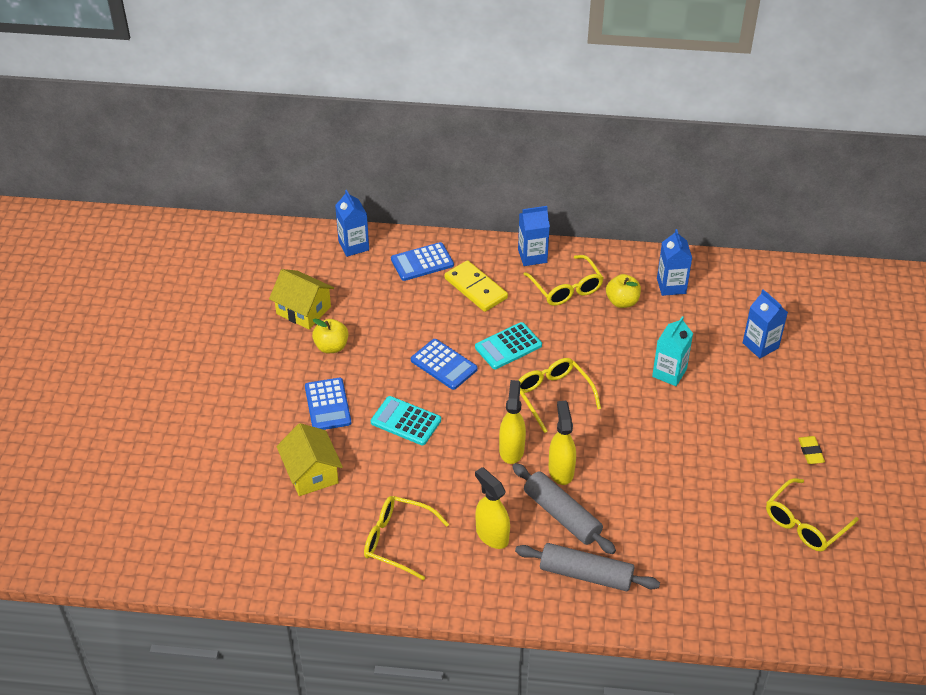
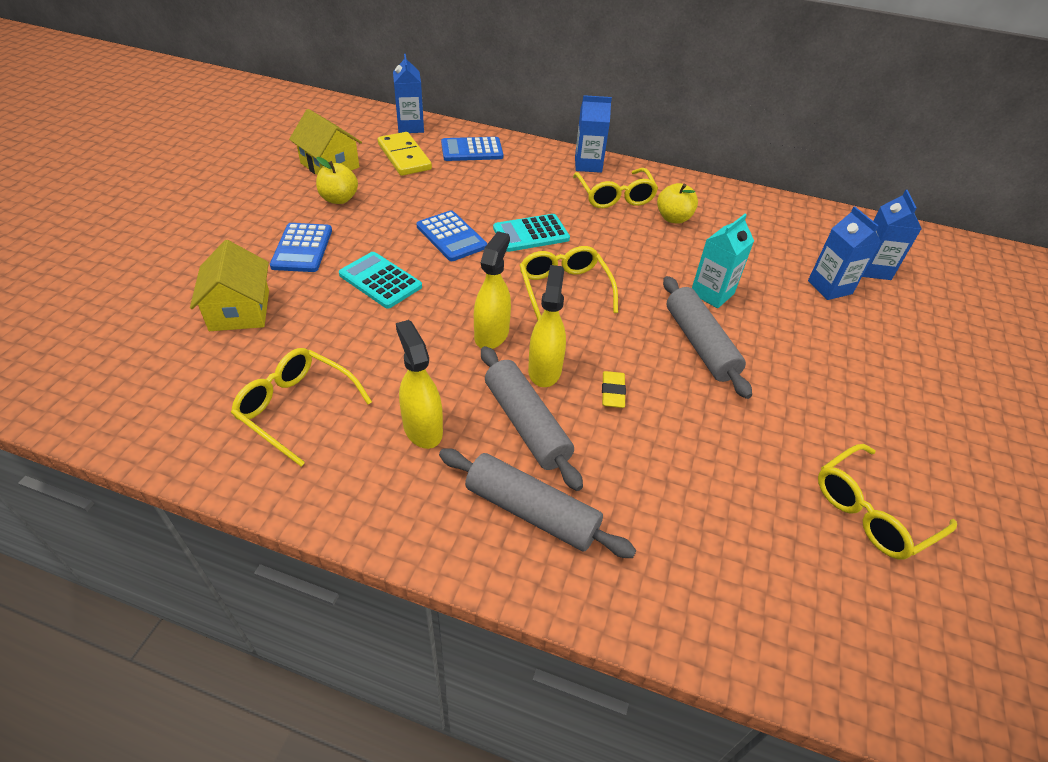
camera: 10 degrees right, 0 degrees up
(475, 288) = (517, 179): yellow domino -> yellow domino (404, 157)
(669, 422) = (700, 344): none -> grey rolling pin
(671, 286) = (732, 214): blue carton -> blue carton (872, 269)
(810, 452) = (886, 417): yellow eraser -> yellow eraser (612, 392)

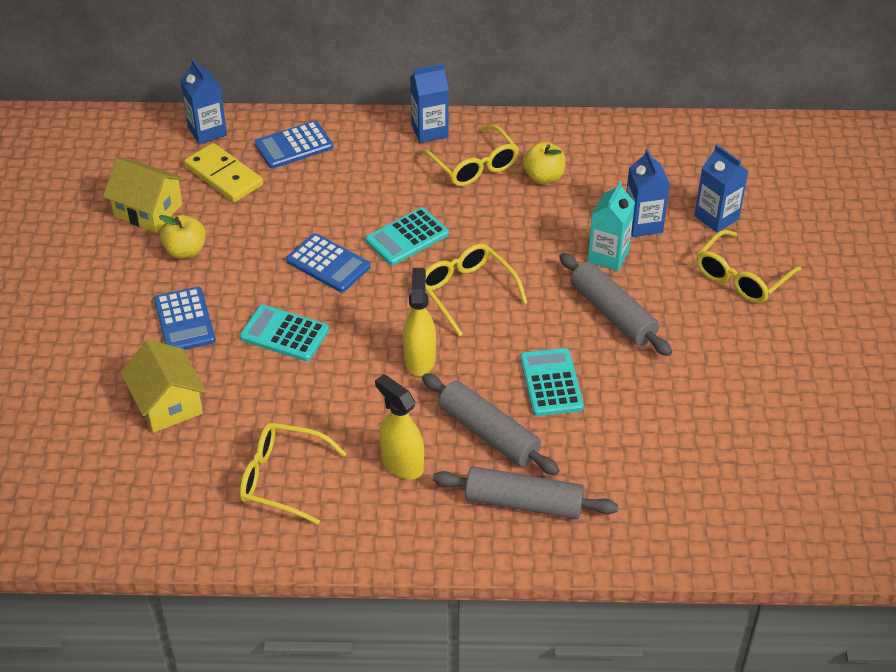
camera: 15 degrees left, 0 degrees up
(544, 370) = (483, 379): yellow spray bottle -> none
(612, 392) = (551, 383): yellow eraser -> turquoise calculator
(872, 269) = (752, 184): blue carton -> blue carton (643, 224)
(872, 511) = (791, 422): yellow glasses -> yellow glasses (742, 277)

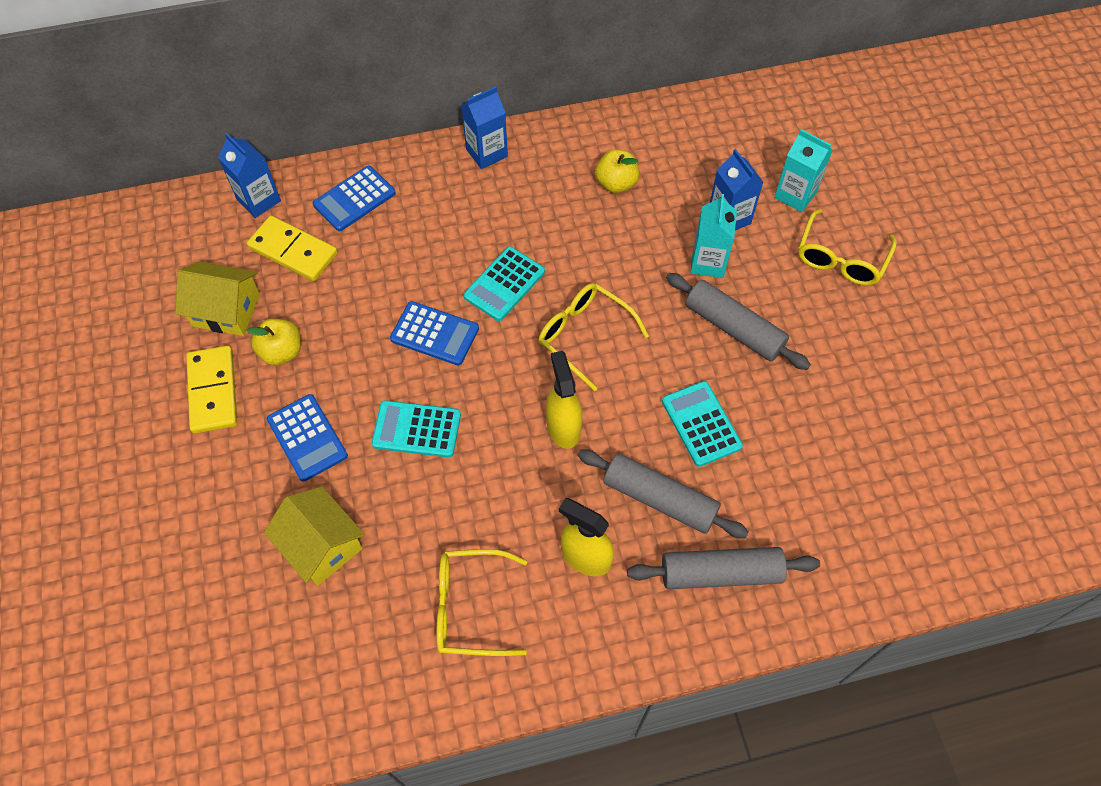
camera: 15 degrees left, 15 degrees up
(114, 269) = (213, 391): none -> yellow domino
(473, 165) = (543, 184): yellow glasses -> none
(716, 217) = (795, 195): blue carton -> turquoise carton

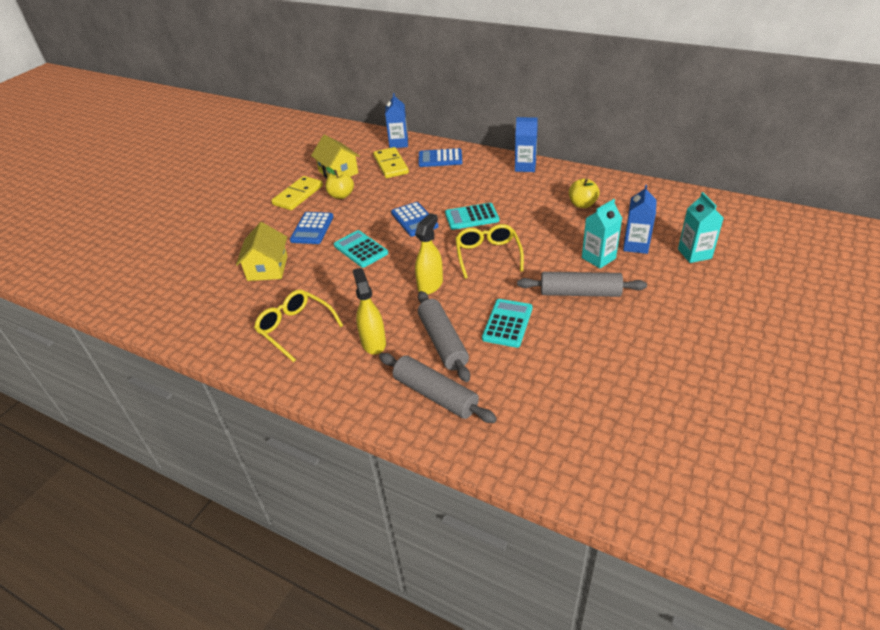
camera: 45 degrees right, 20 degrees down
(734, 328) = (580, 293): grey rolling pin -> grey rolling pin turned 75 degrees counterclockwise
(841, 258) = (694, 295): yellow glasses -> none

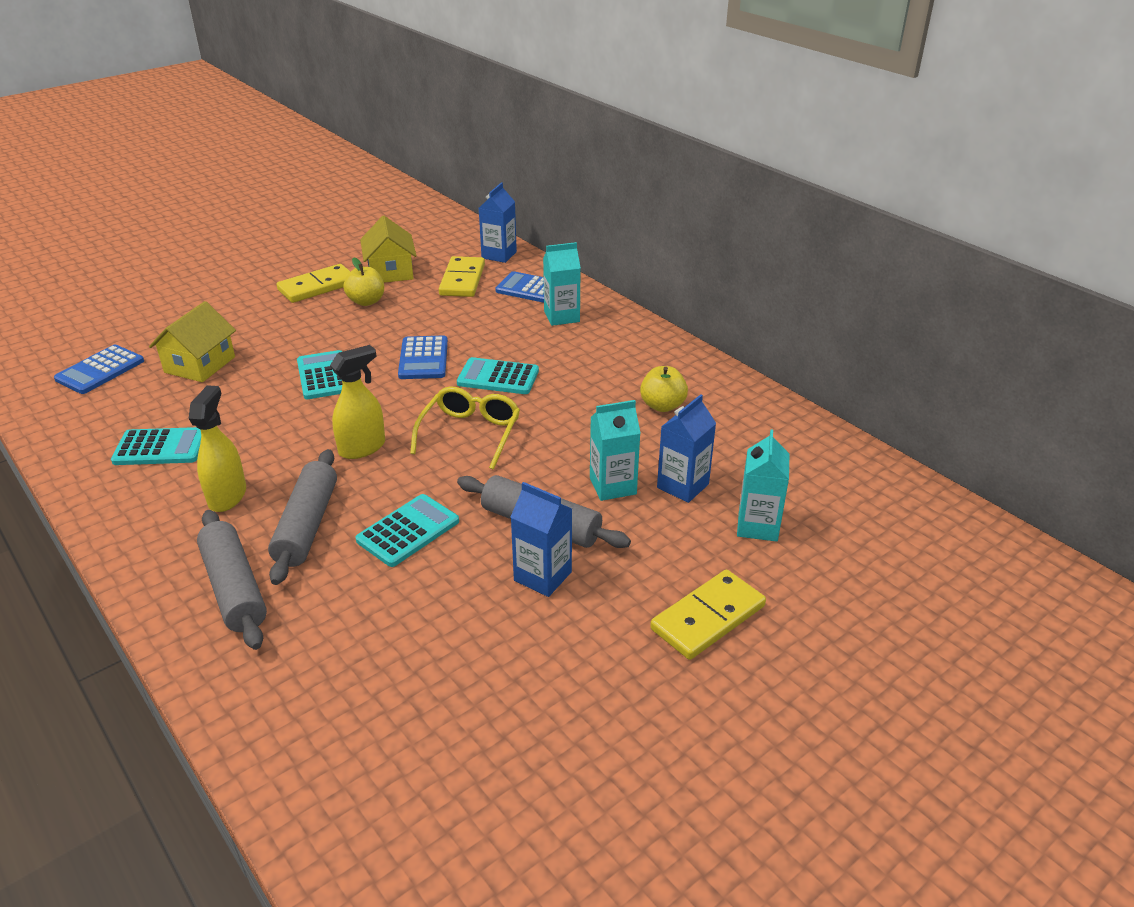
camera: 20 degrees right, 5 degrees down
(296, 328) = (160, 448): yellow glasses -> turquoise calculator
(312, 228) = (294, 332): blue calculator -> blue calculator (100, 370)
(474, 170) = (561, 316): none -> turquoise carton
(525, 167) = (633, 331): blue carton -> blue carton (542, 576)
(715, 311) = (707, 617): none -> yellow domino

